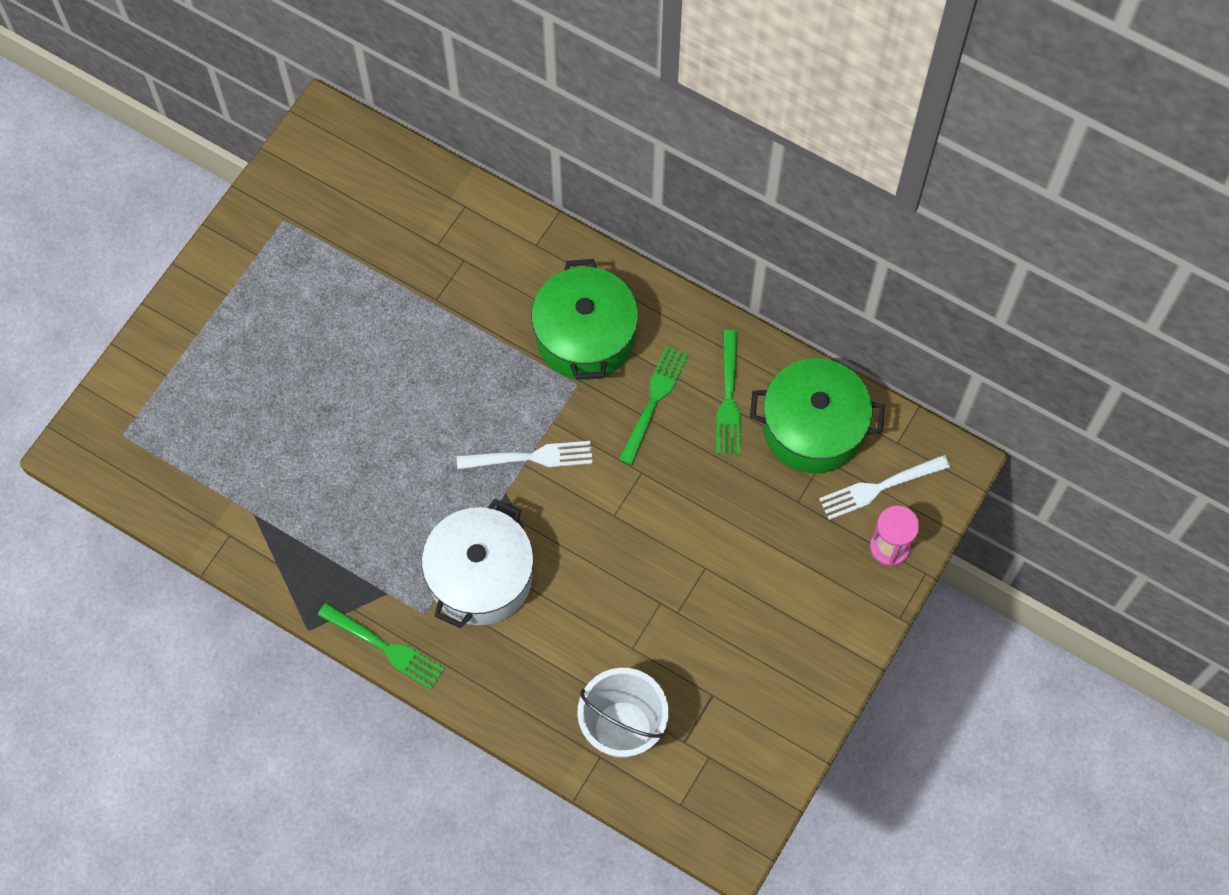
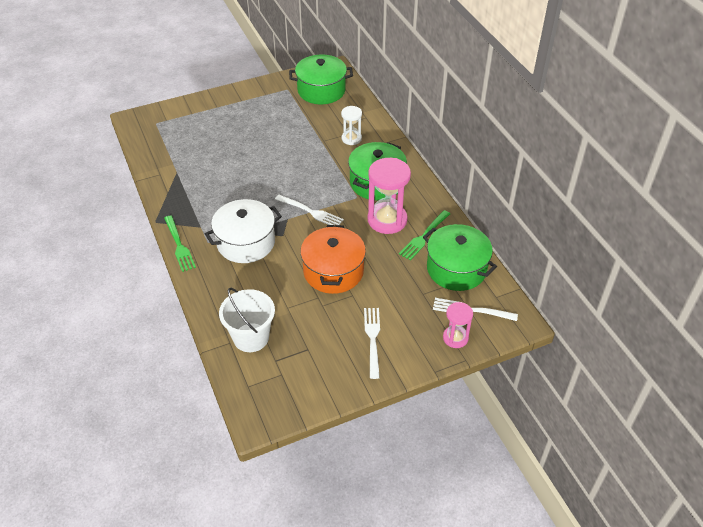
camera: 35 degrees right, 20 degrees down
(344, 189) = (321, 90): none -> green pot
(477, 268) = (351, 138): none -> white hourglass
(648, 544) = (333, 271): none -> orange pot
(654, 400) = (387, 220): green fork -> pink hourglass
(785, 621) = (372, 339): none -> white fork

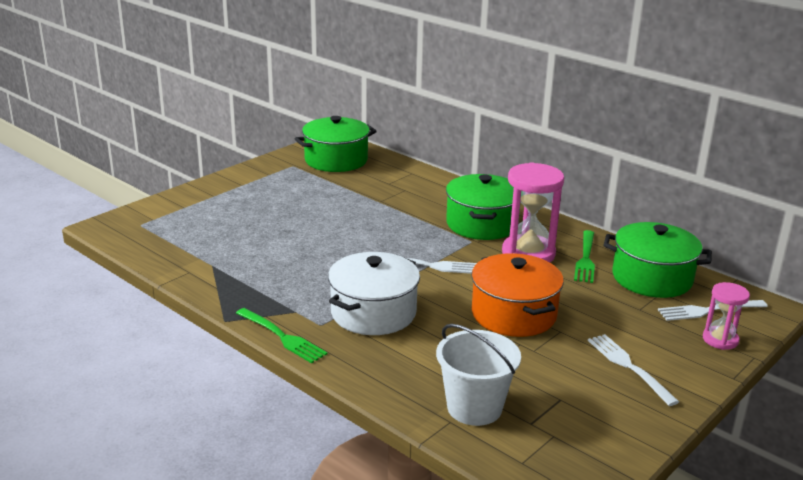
camera: 25 degrees left, 20 degrees down
(351, 138) = (413, 193): white hourglass -> none

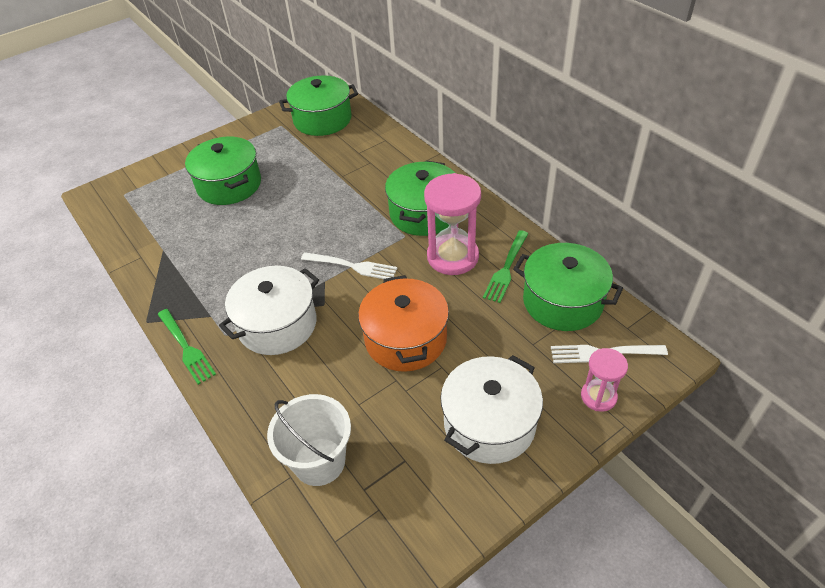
camera: 15 degrees right, 20 degrees up
(260, 212) = (229, 185): none -> green pot
(628, 366) = (489, 423): white fork -> white pot

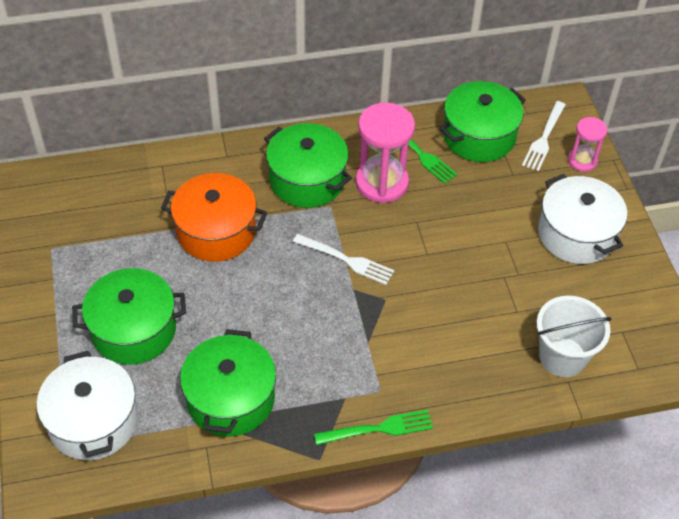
camera: 70 degrees left, 5 degrees up
(277, 324) = (390, 343): white pot -> white pot (93, 421)
(322, 120) = (74, 206): green pot -> green pot (230, 398)
(353, 266) = (347, 260): white fork -> white fork turned 75 degrees clockwise
(405, 339) = (462, 254): orange pot -> orange pot (216, 231)

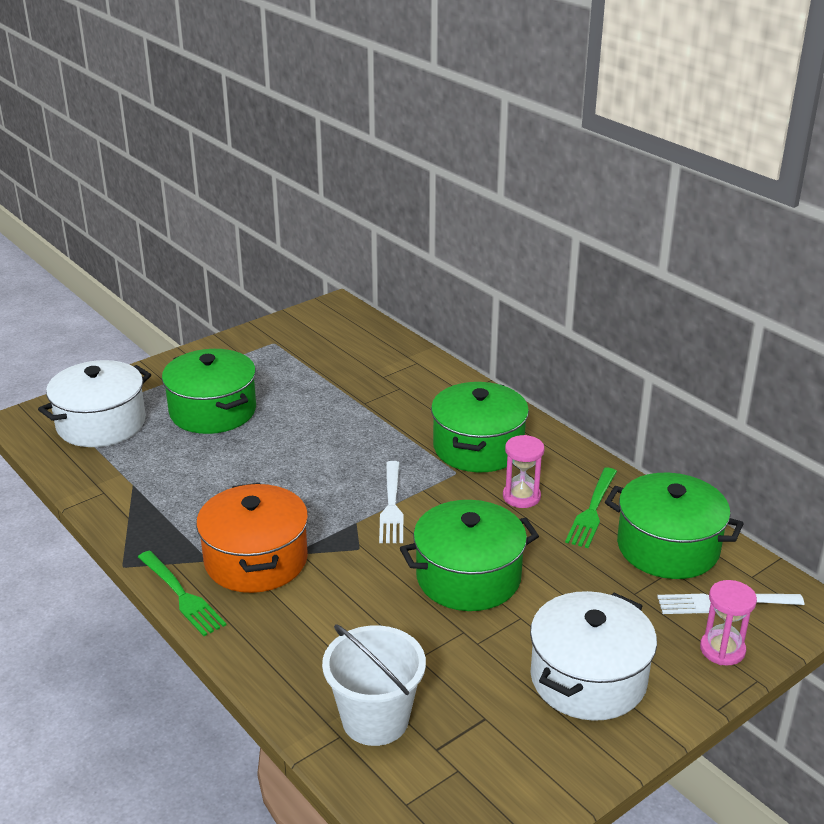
camera: 65 degrees right, 20 degrees down
(216, 231) = (362, 416): orange pot -> orange pot (256, 560)
(230, 398) = (166, 488): green pot -> green pot (468, 577)
(382, 183) = (521, 497): pink hourglass -> pink hourglass, size x0.56

